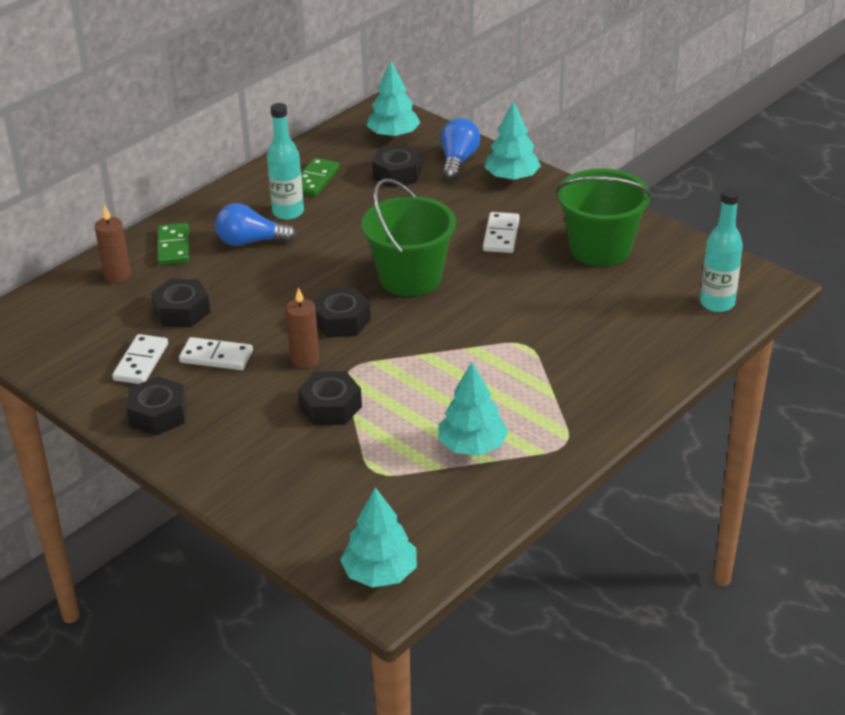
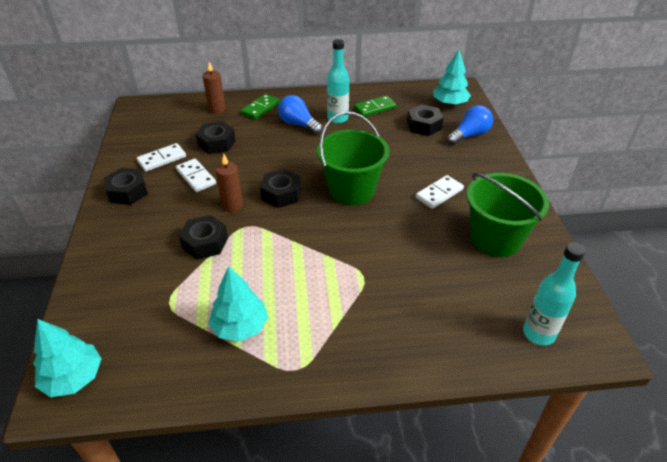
camera: 40 degrees right, 5 degrees up
(512, 177) = (491, 161): turquoise tree -> none

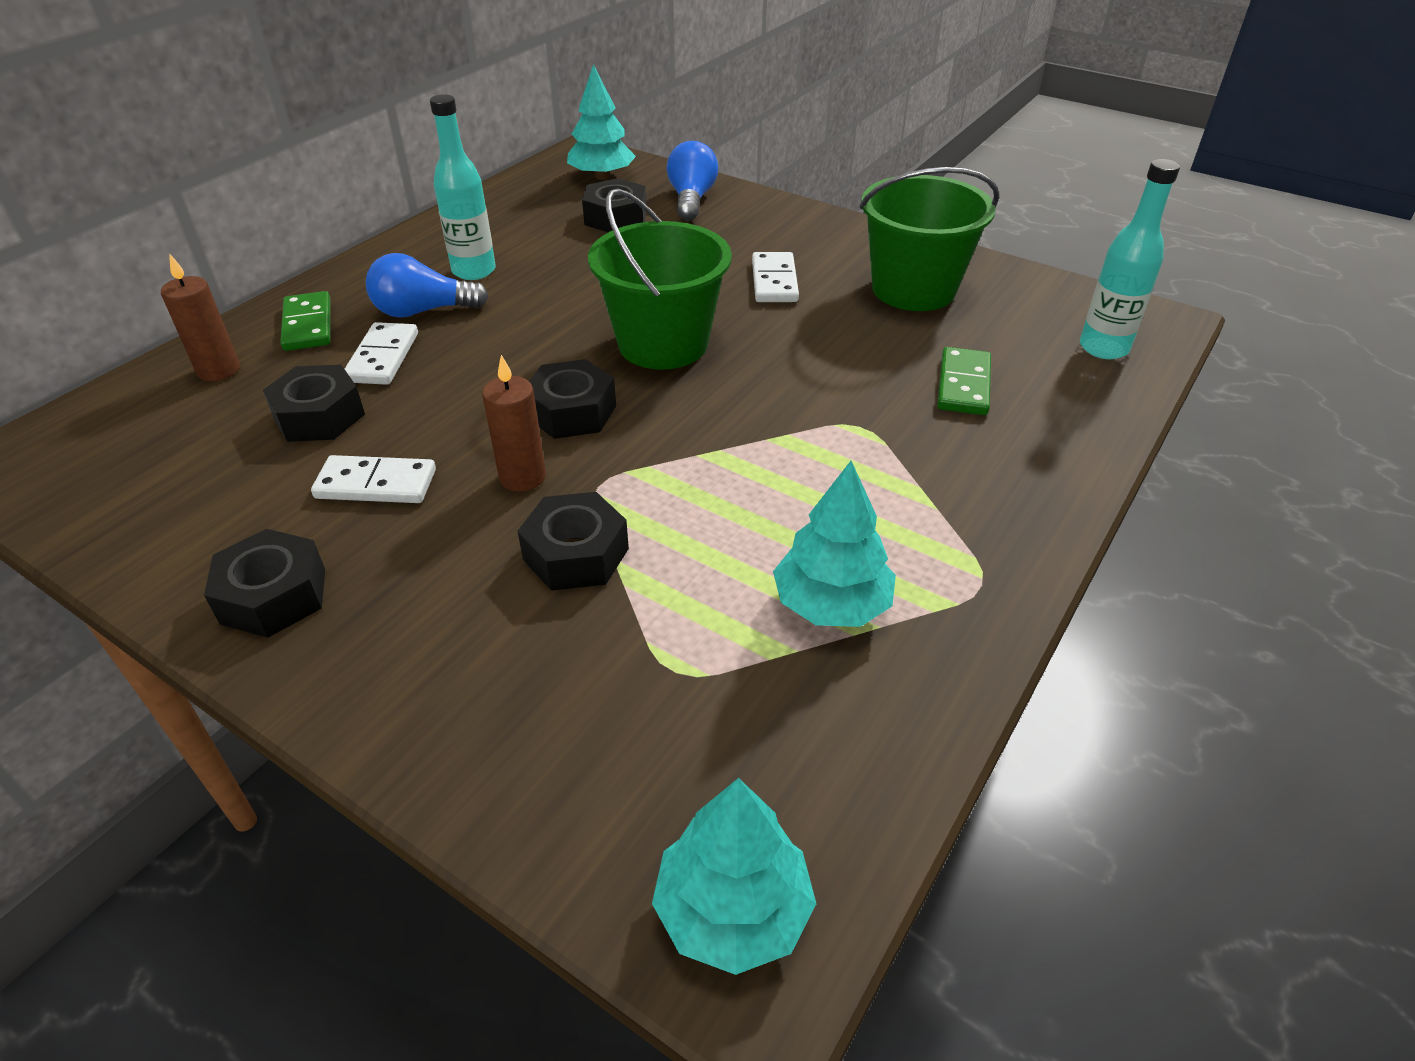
camera: 50 degrees left, 0 degrees up
(162, 159) = (248, 503): white domino -> white domino (382, 357)
(374, 108) = (506, 230): green domino -> green domino (963, 385)

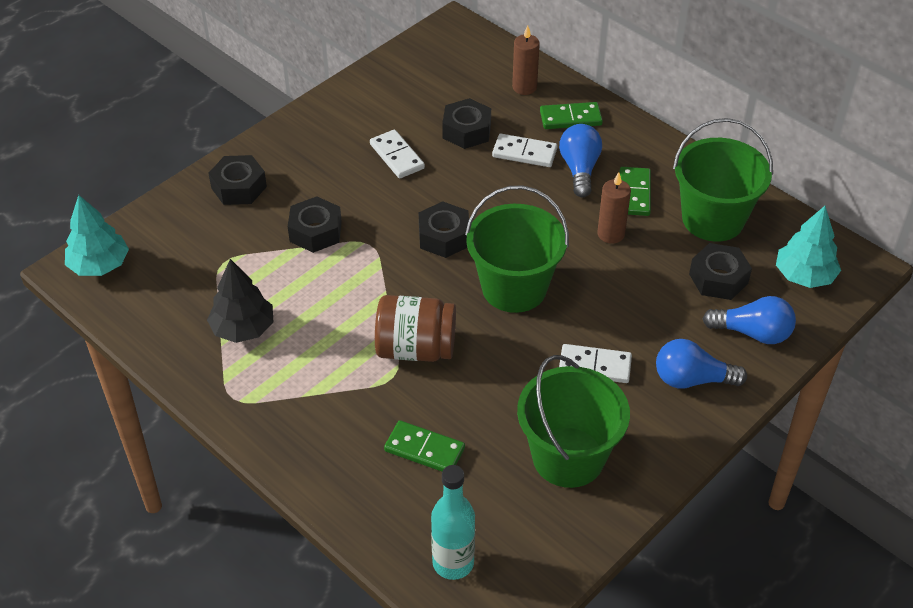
camera: 100 degrees right, 5 degrees up
(273, 596) = (322, 127): black nut -> black nut (239, 187)
(376, 484) = (397, 156): white domino -> white domino turned 45 degrees counterclockwise
(474, 271) = (634, 193): turquoise bottle -> green domino
(518, 222) = (713, 219): none -> green bucket
(522, 477) = (386, 213): brown candle -> brown candle (611, 234)
(769, 227) = (692, 379): none -> blue light bulb
(801, 412) = (415, 349): none -> brown jar
(831, 604) = (243, 328): turquoise tree -> black tree

